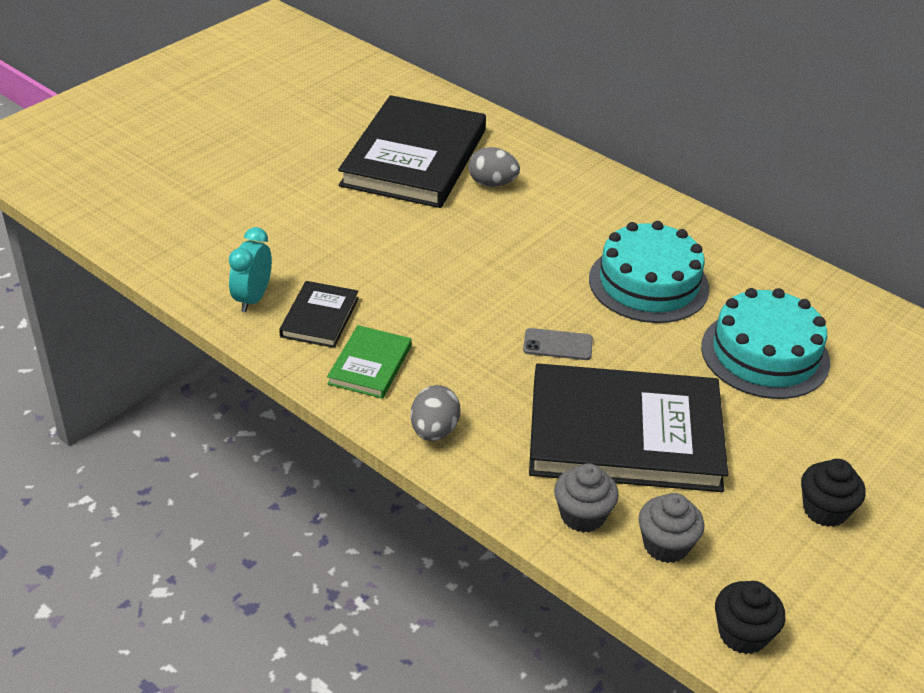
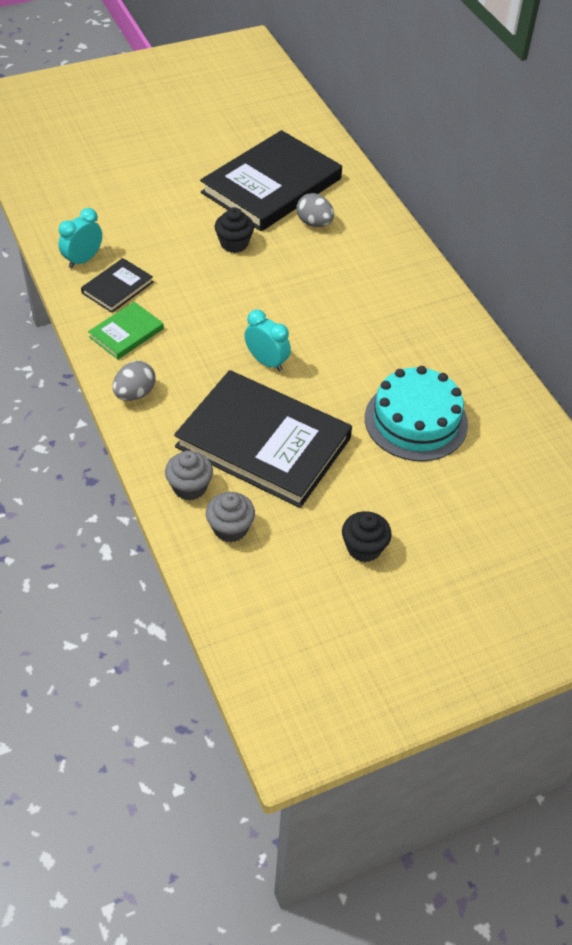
camera: 25 degrees right, 10 degrees up
(558, 345) = (267, 362): grey phone -> turquoise clock
(648, 283) = (371, 338): turquoise cake -> none
(742, 634) = (234, 606): black cupcake -> black cupcake (234, 243)

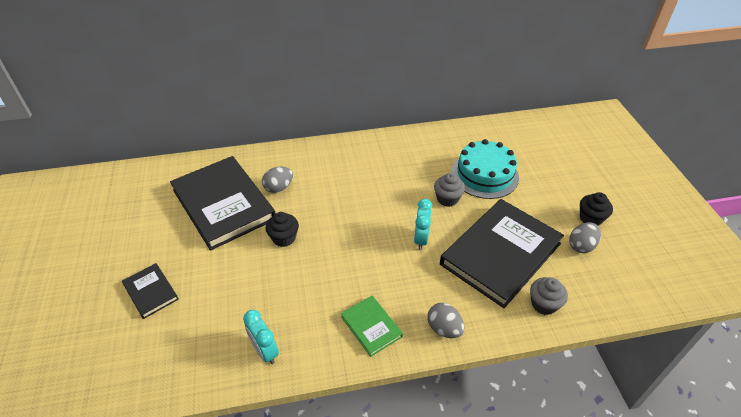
camera: 75 degrees left, 5 degrees down
(117, 288) = (312, 327): black book -> black book (151, 292)
(230, 528) = (581, 285): grey cupcake -> grey cupcake (447, 199)
(267, 362) = (421, 239): turquoise clock -> turquoise clock turned 45 degrees counterclockwise
(303, 533) = (581, 246): none -> grey egg

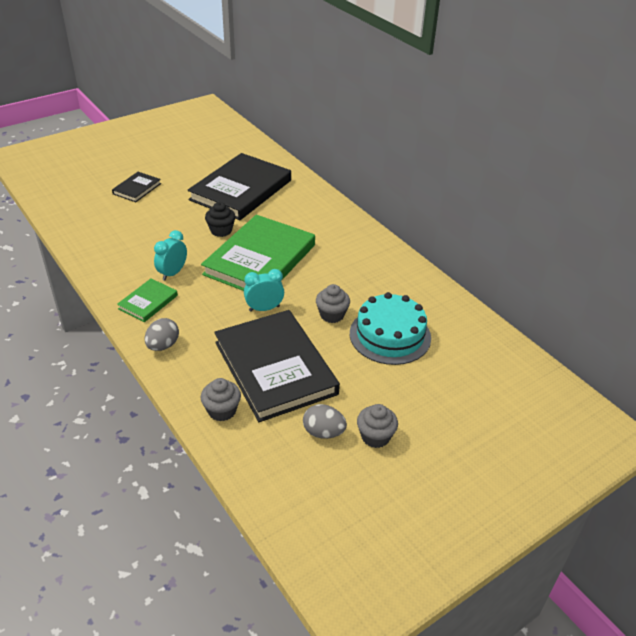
camera: 65 degrees right, 5 degrees down
(265, 351) = (104, 255): turquoise clock -> turquoise clock (172, 273)
(279, 188) = (278, 211): grey egg -> none
(348, 222) = (260, 259): none -> green book
(501, 254) = (275, 368): black book -> black book turned 45 degrees clockwise
(590, 218) = (375, 436): black cupcake -> grey cupcake

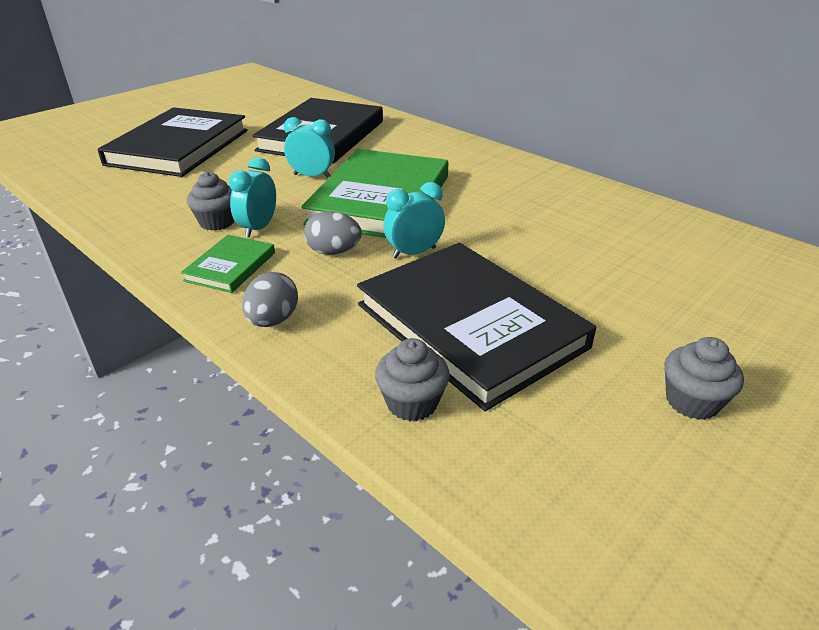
camera: 10 degrees left, 5 degrees down
(137, 189) = (179, 147): black book -> black book, size x2.18
(221, 230) = (312, 176): black cupcake -> turquoise clock
(323, 432) = (603, 409): grey egg -> grey egg (333, 252)
(332, 315) = (516, 248): grey cupcake -> grey cupcake (217, 222)
(390, 335) = (614, 261): turquoise cake -> none

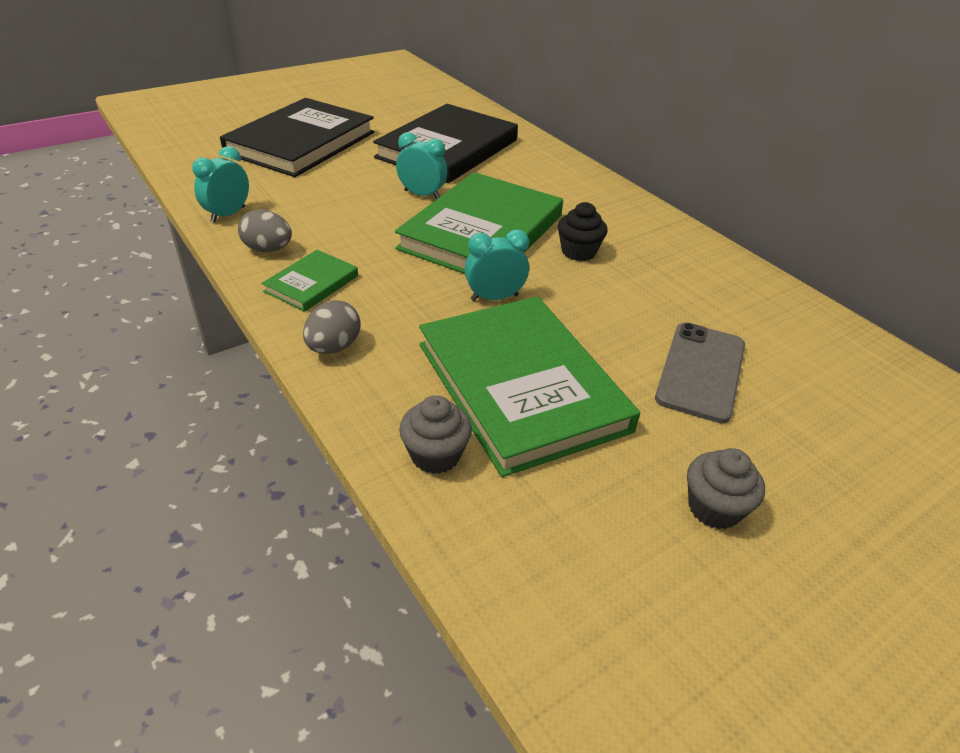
camera: 10 degrees right, 5 degrees up
(217, 222) = (313, 233): grey cupcake -> none
(258, 228) = (350, 246): turquoise clock -> turquoise clock (228, 214)
(333, 252) = (415, 284): grey egg -> grey egg (268, 249)
(469, 326) = (520, 386): black book -> green book
(475, 203) = (578, 252): none -> black cupcake
(626, 286) = (701, 371): none -> grey phone

